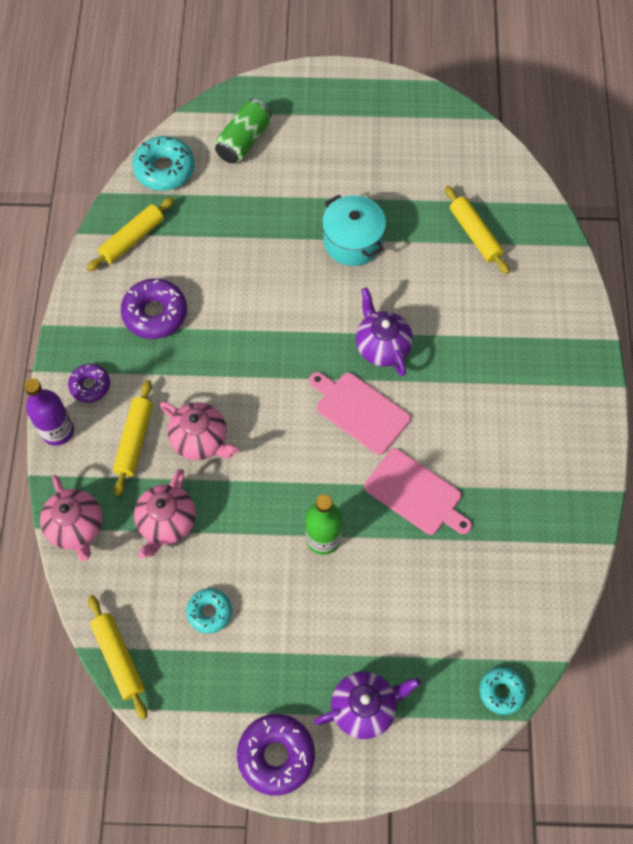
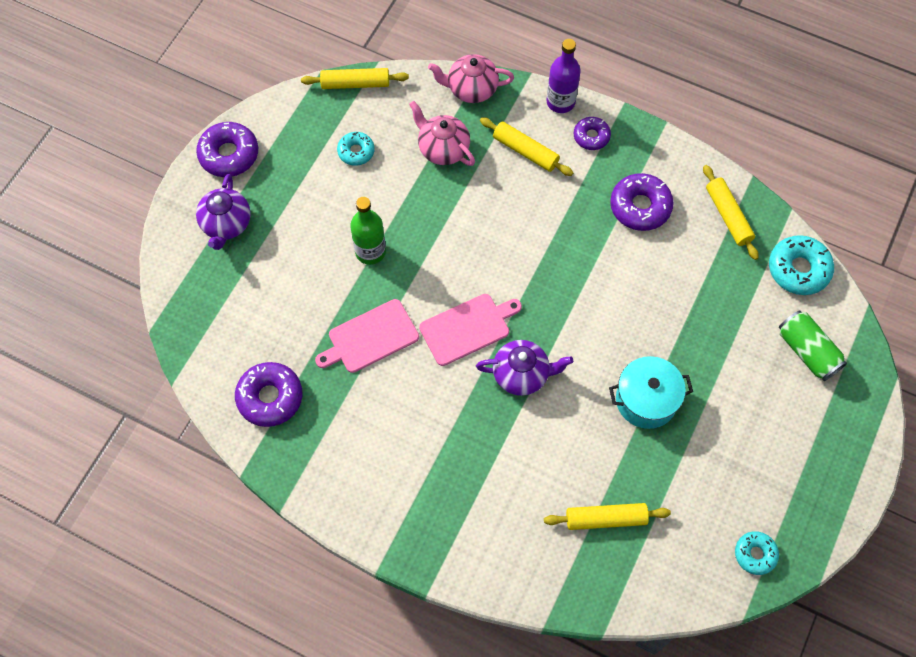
camera: 115 degrees right, 0 degrees up
(201, 440) = (502, 197): pink teapot -> none
(501, 691) = (180, 324): turquoise donut -> turquoise donut (755, 554)
(526, 556) = (270, 397): none -> purple donut

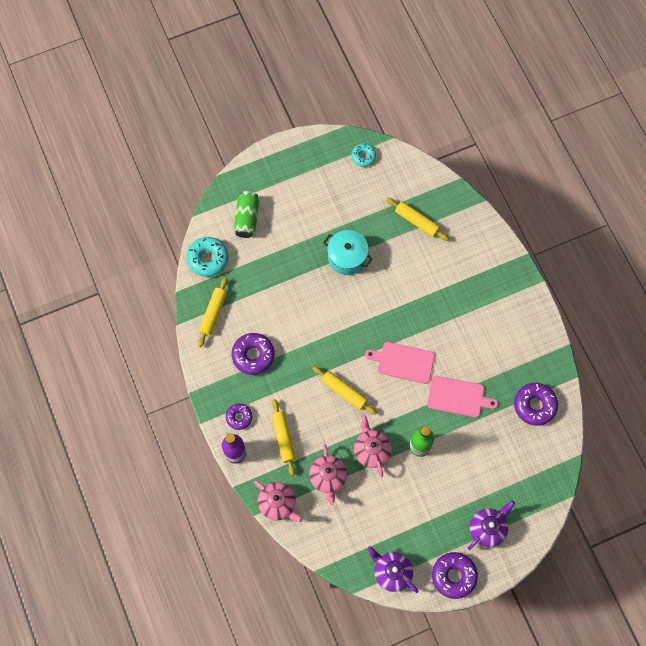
camera: 140 degrees left, 5 degrees up
(355, 84) = (342, 565): yellow rolling pin -> yellow rolling pin (344, 392)
(356, 152) = (378, 516): turquoise donut -> none
(420, 208) = (371, 450): none -> pink teapot
(522, 374) = (396, 317): purple teapot -> purple teapot (391, 572)

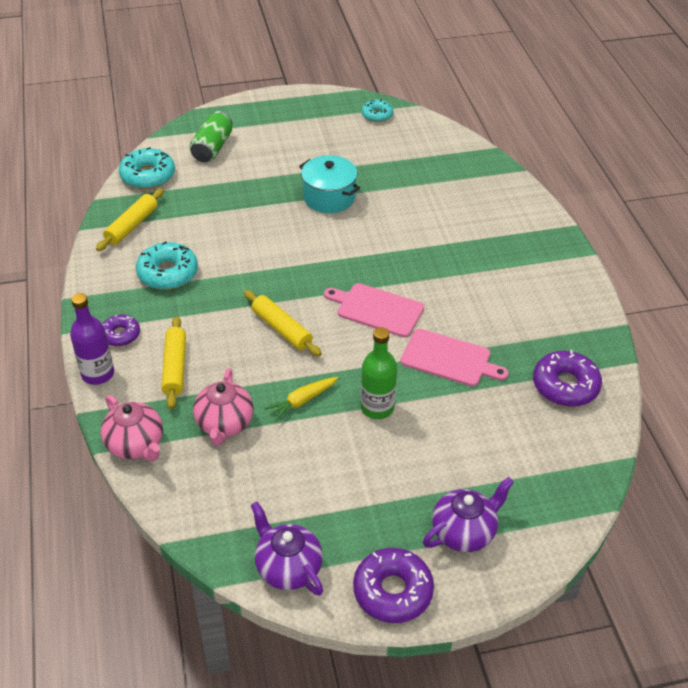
camera: 10 degrees right, 25 degrees down
(253, 355) = (168, 273): purple donut -> turquoise donut
(371, 450) = (301, 401): pink teapot -> yellow carrot
(417, 221) = (431, 177): yellow rolling pin -> none

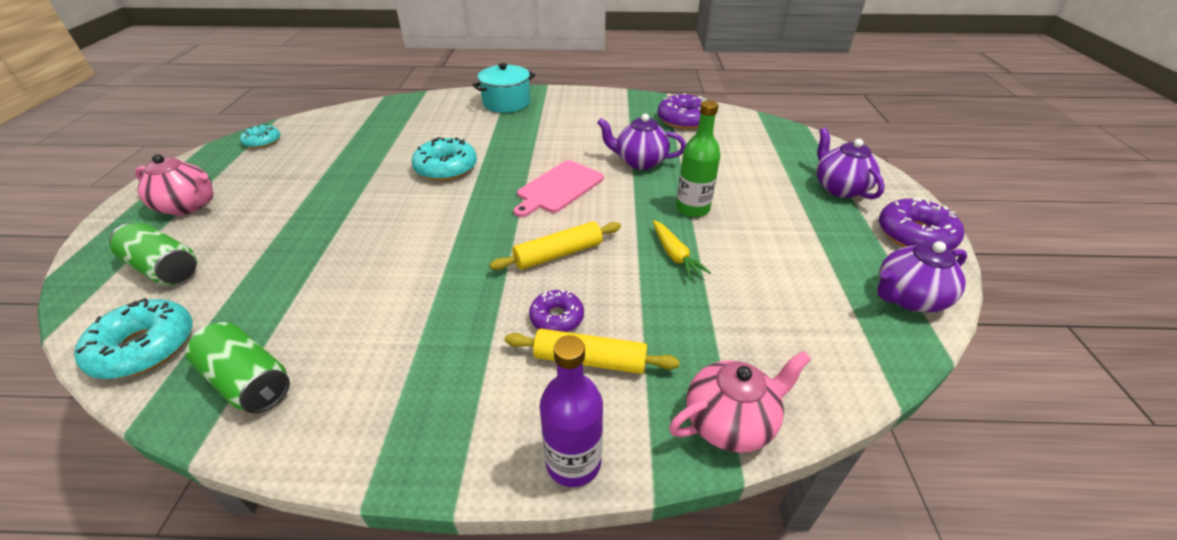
camera: 75 degrees left, 5 degrees down
(120, 335) = (497, 421): purple donut -> purple donut (557, 318)
(132, 225) = (249, 381): yellow rolling pin -> green can
(168, 273) = (394, 347): turquoise donut -> turquoise donut (446, 168)
(224, 424) = (701, 322): pink teapot -> pink teapot (189, 206)
(329, 197) = (365, 190): turquoise pot -> turquoise pot (506, 103)
(449, 359) = (639, 162): pink cutting board -> purple teapot

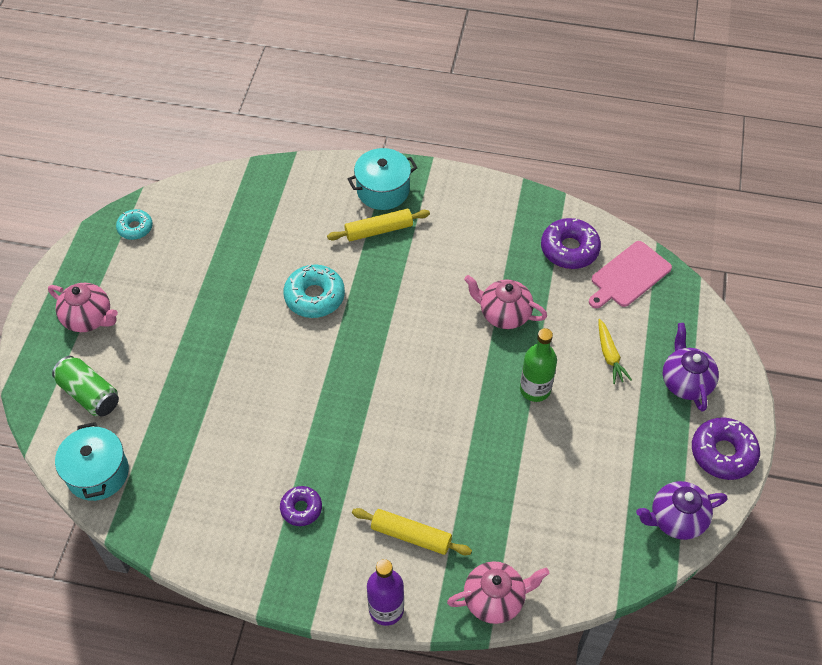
camera: 10 degrees right, 15 degrees up
(145, 347) = (97, 473): turquoise donut -> turquoise pot
(249, 381) = (175, 514): green can -> none
(557, 318) = (393, 493): purple donut -> purple donut (301, 508)
(558, 188) = (418, 342): pink cutting board -> pink cutting board (629, 276)
(558, 254) = (404, 427): yellow rolling pin -> yellow rolling pin (379, 230)
(639, 162) = (504, 314): purple teapot -> pink teapot
(675, 255) = (502, 444): yellow carrot -> yellow carrot (609, 355)

